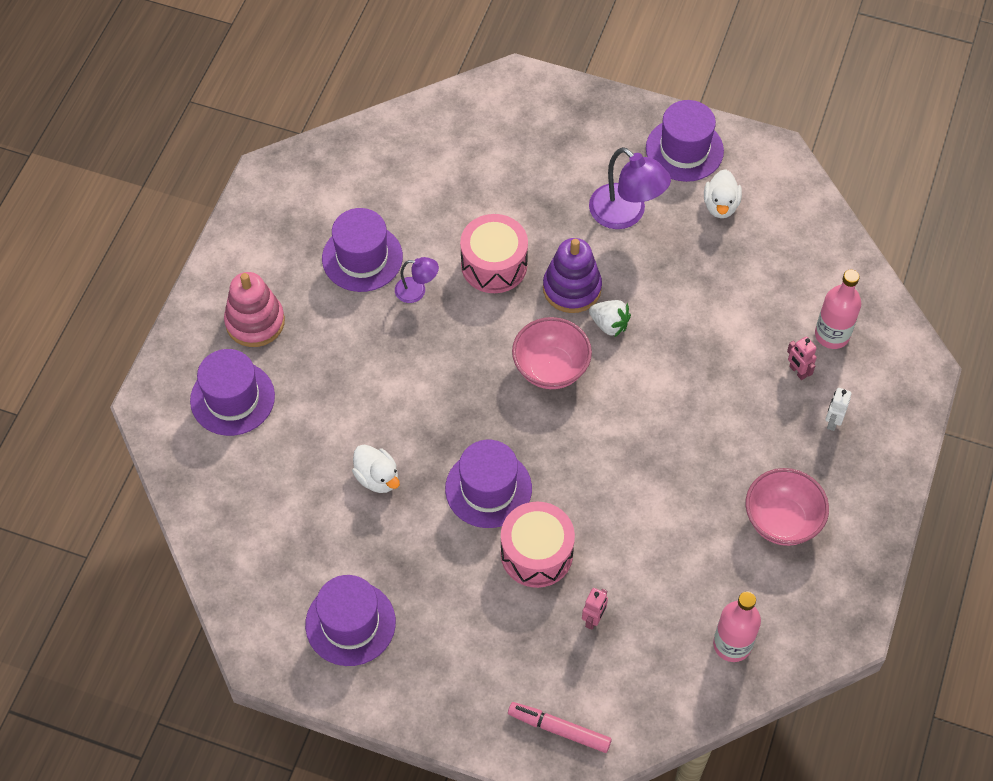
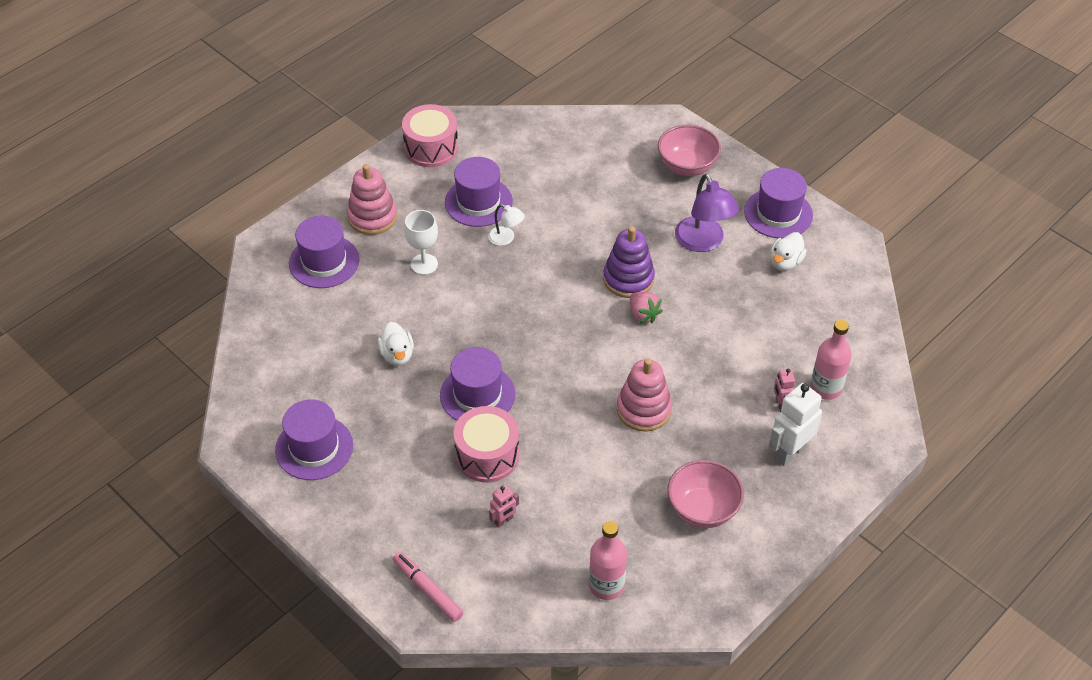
camera: 25 degrees right, 10 degrees down
(345, 357) = (424, 264): none -> white goblet
(417, 291) = (506, 238): purple lamp -> white lamp
(494, 265) = (576, 241): pink drum -> pink drum (431, 148)
(550, 368) = (578, 329): pink bowl -> pink bowl (687, 166)
(609, 324) = (643, 314): white strawberry -> pink strawberry
(666, 434) = (643, 409): none -> pink stacking toy
(832, 421) = (789, 452): white robot -> white robot, size x1.90

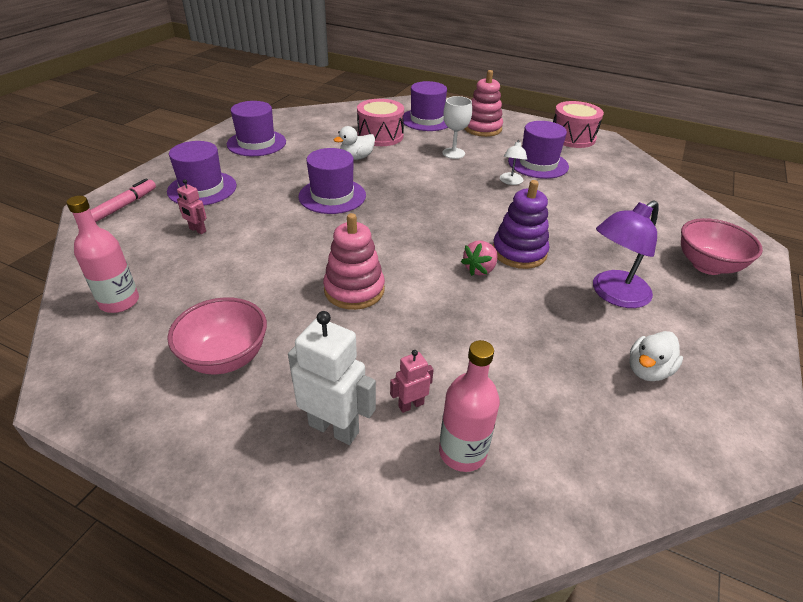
camera: 70 degrees right, 10 degrees down
(487, 455) = (268, 211): pink drum -> pink drum (380, 136)
(778, 213) = (720, 350): purple hat -> purple hat (202, 188)
(785, 262) = (648, 370): white duck -> white duck turned 60 degrees counterclockwise

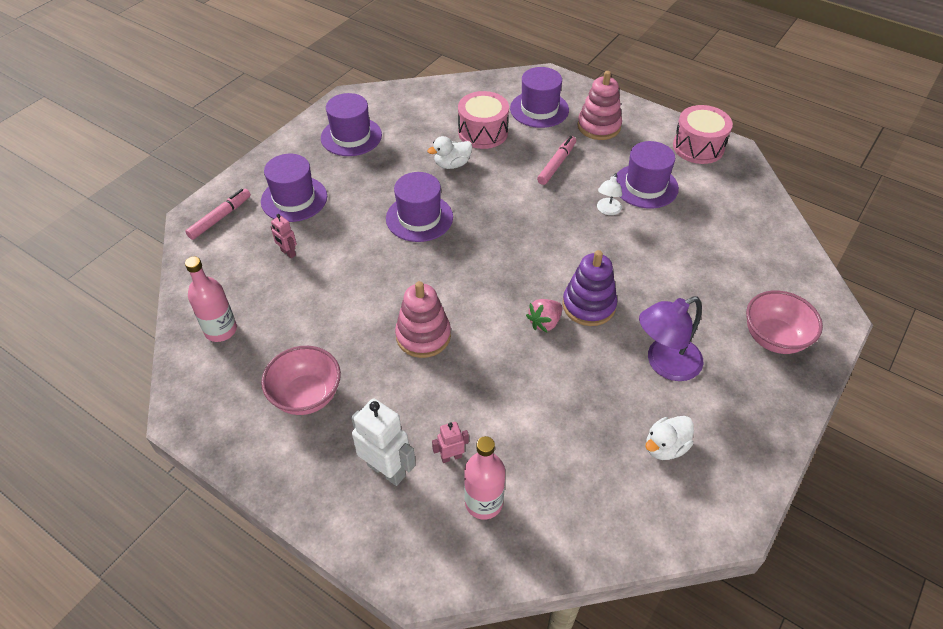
camera: 10 degrees right, 10 degrees up
(453, 153) = (556, 164): white goblet -> pink marker

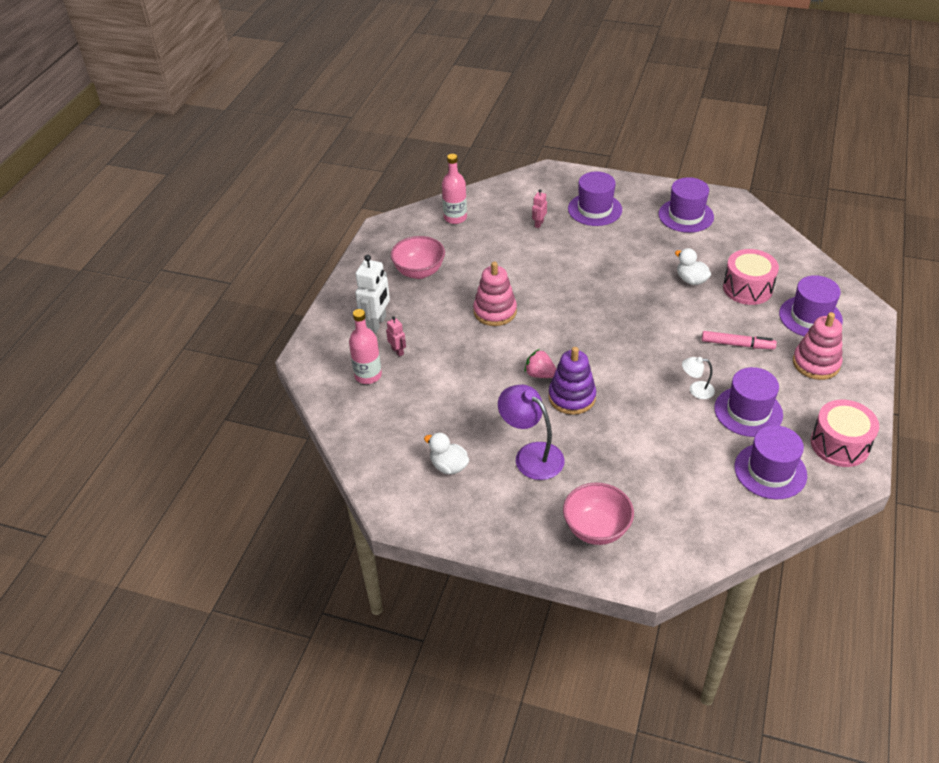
camera: 75 degrees right, 5 degrees down
(220, 218) = (554, 182): pink marker -> none
(419, 218) = (614, 278): purple hat -> purple hat (770, 471)

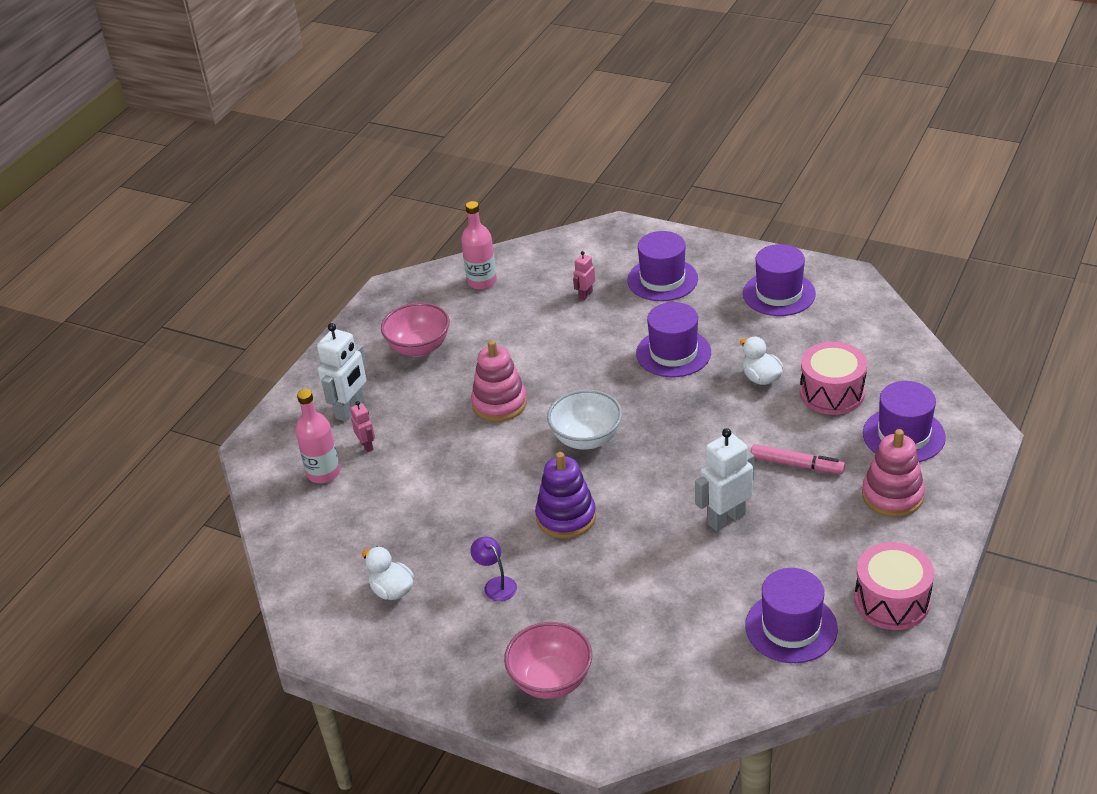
camera: 10 degrees right, 5 degrees down
(531, 455) = (496, 584): purple lamp -> purple lamp, size x0.54
(540, 374) = (534, 486): pink strawberry -> none
(570, 335) = (586, 439): none -> white bowl
(696, 390) = (726, 519): white lamp -> white robot
(748, 411) = (785, 550): purple hat -> purple hat (673, 353)

